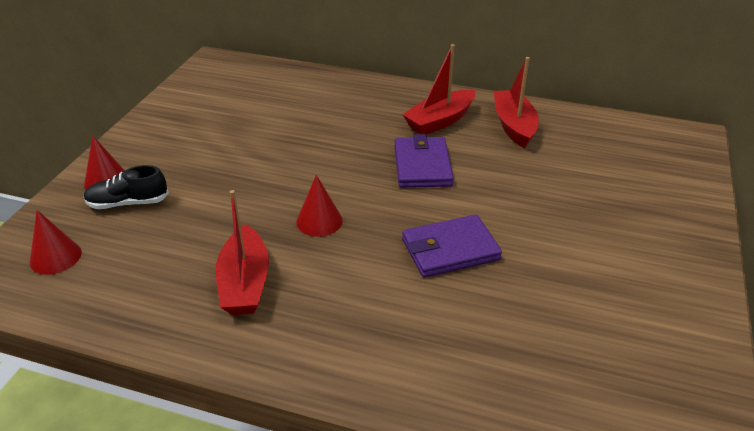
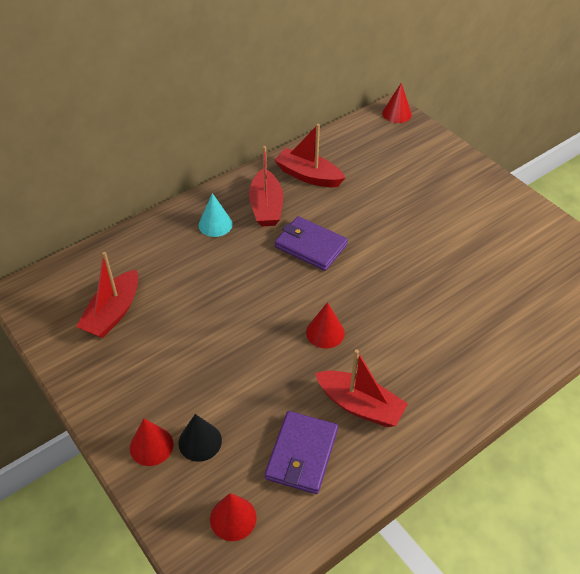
camera: 55 degrees left, 10 degrees up
(128, 203) = (200, 441): black shoe -> black cone
(230, 104) = (113, 313): none -> red boat
(383, 106) = (215, 224): none -> turquoise cone
(450, 250) = (408, 282): purple wallet -> purple wallet (301, 454)
(692, 140) = (396, 114): none -> red cone

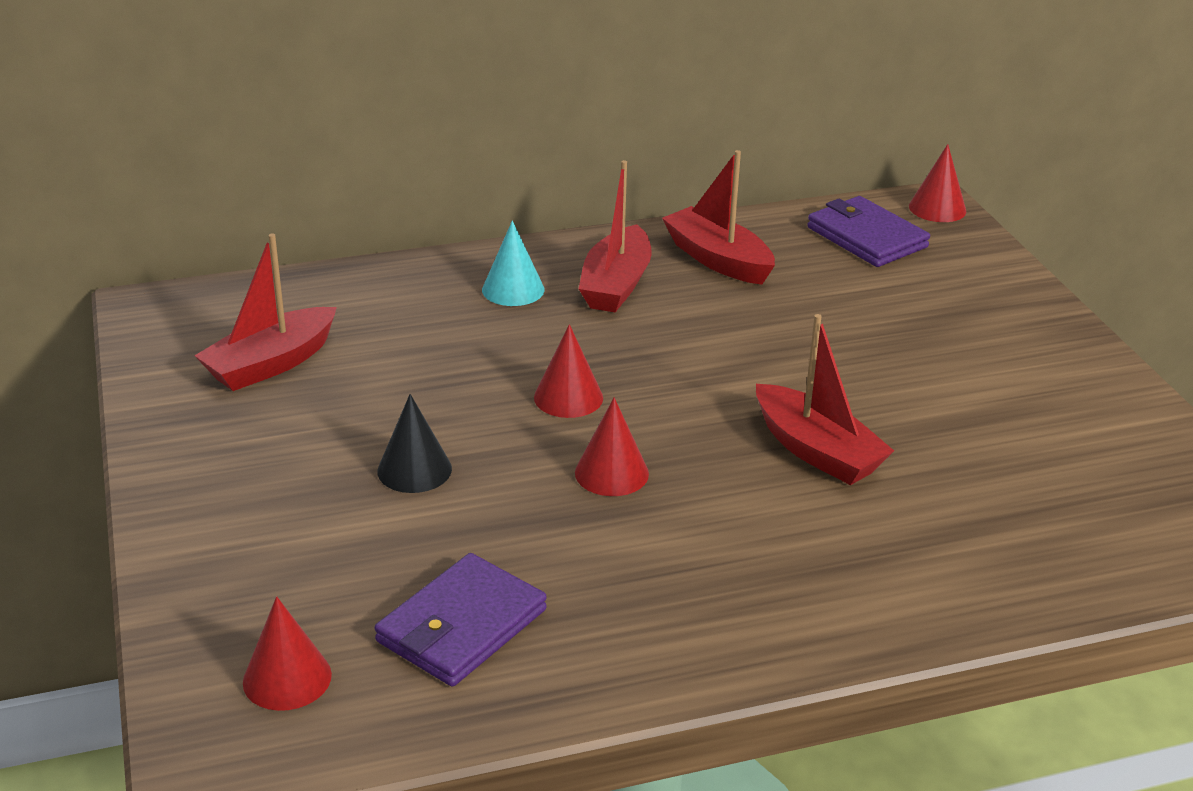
camera: 20 degrees right, 15 degrees down
(151, 446) = (218, 546): red cone -> red cone (568, 397)
(200, 441) = (300, 562): black cone -> black cone (414, 470)
(310, 246) = (661, 352): purple wallet -> purple wallet (866, 237)
(360, 405) = (610, 587): red boat -> red boat (817, 451)

